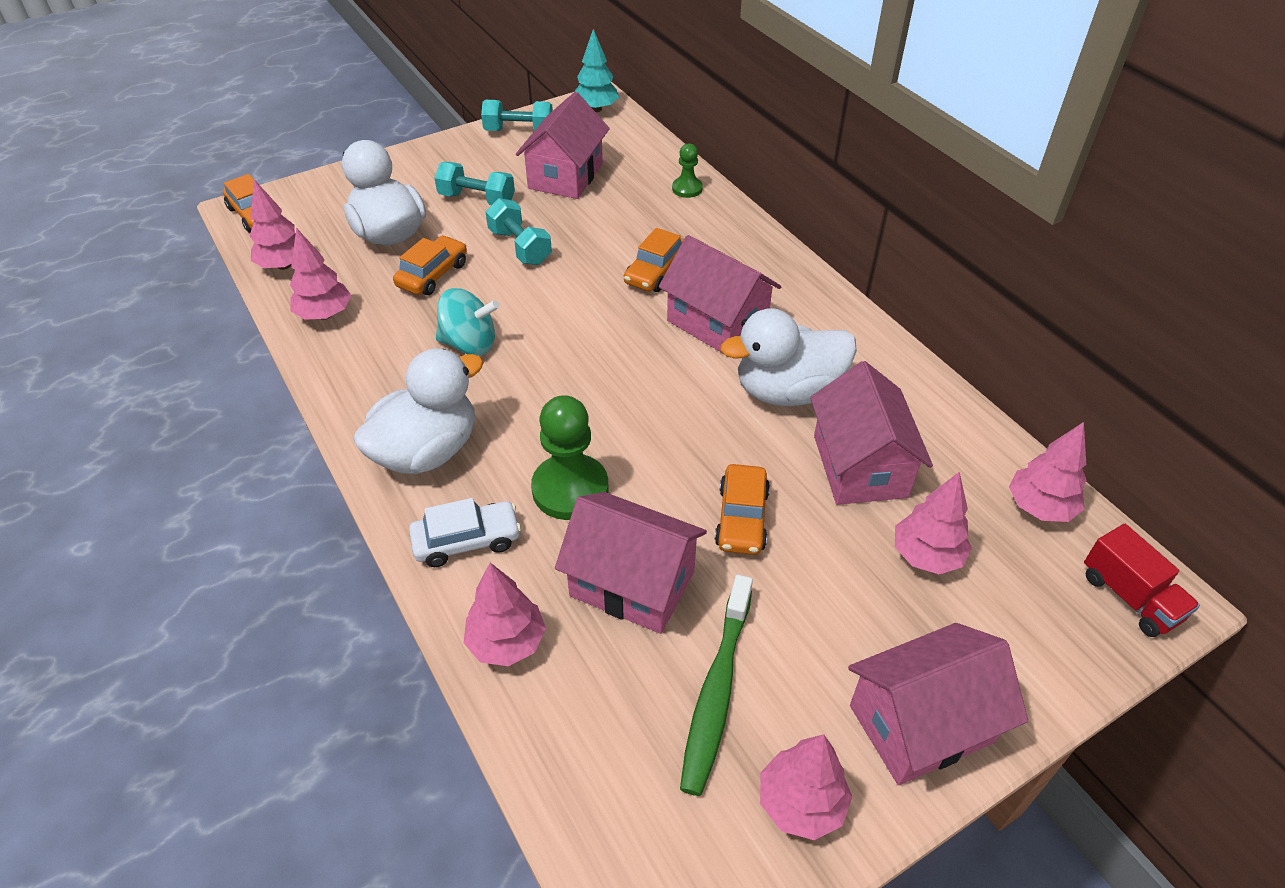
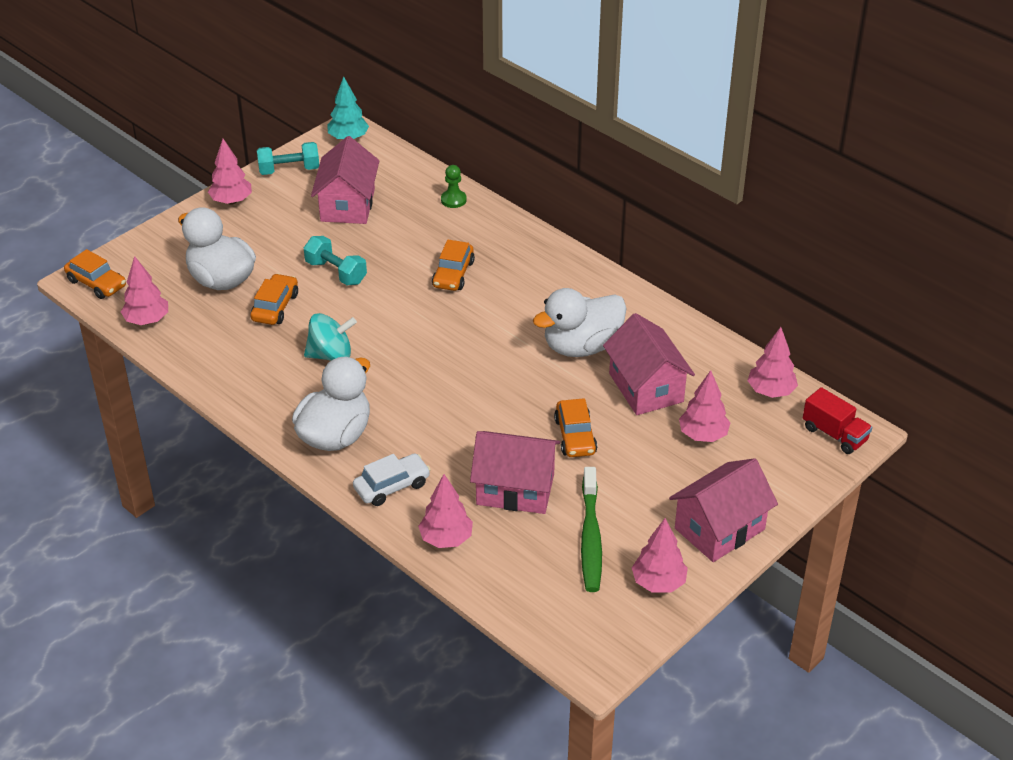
camera: 15 degrees left, 5 degrees down
(325, 315) = (204, 353): pink tree -> pink tree (232, 201)
(477, 199) = (281, 238): turquoise dumbbell -> none
(570, 489) = (450, 440): green pawn -> none
(717, 323) = (514, 305): pink house -> none

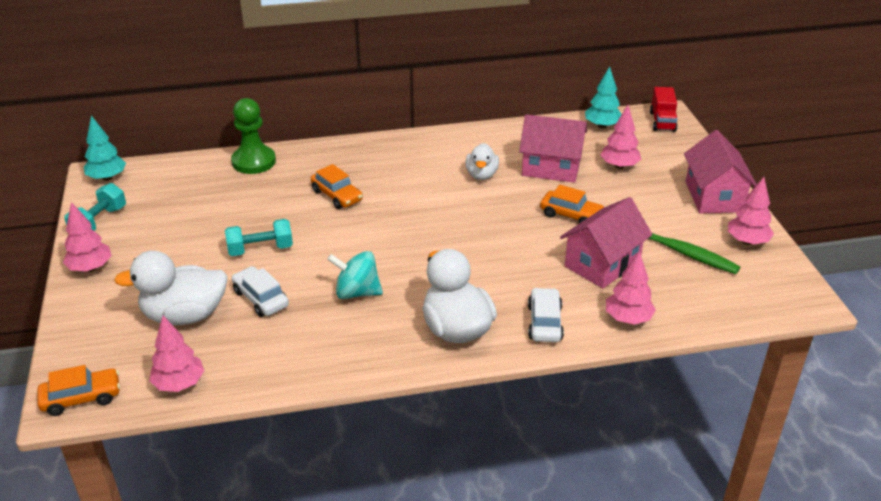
camera: 55 degrees left, 5 degrees down
(275, 307) = (260, 299): orange car -> white car
(331, 355) = (357, 292): turquoise spinning top -> turquoise spinning top turned 105 degrees counterclockwise
(347, 205) = (187, 211): pink house -> none
(453, 200) = (254, 161): green pawn -> green pawn, size x1.84
(582, 346) = (481, 175): white duck -> white duck, size x0.60
(771, 391) = (602, 126): pink tree -> turquoise tree
(834, 434) = (662, 122): red truck -> red truck turned 105 degrees clockwise

